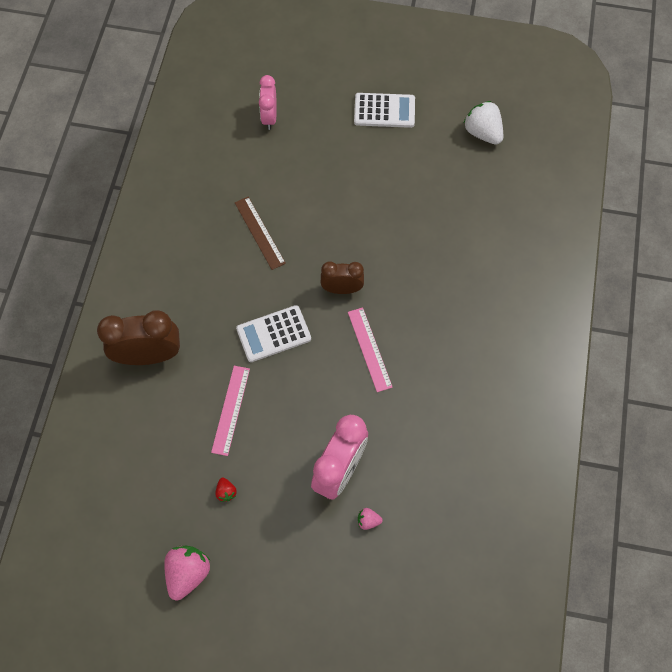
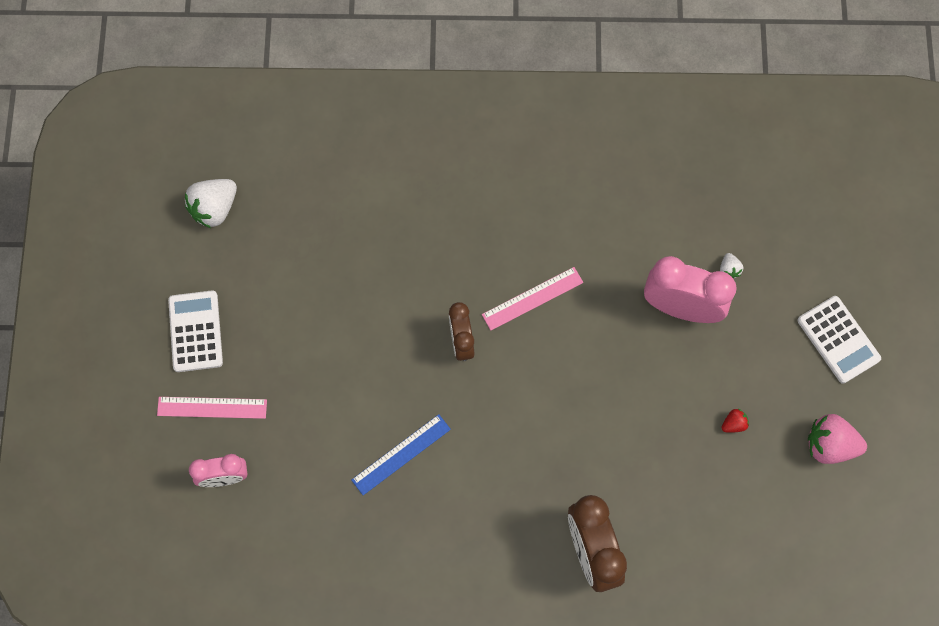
camera: 100 degrees left, 5 degrees up
(230, 410) = (638, 440): pink ruler -> pink ruler (212, 407)
(259, 232) = (401, 454): brown ruler -> blue ruler
(273, 334) = (535, 410): white calculator -> white calculator (838, 339)
(368, 521) = (729, 269): pink strawberry -> white strawberry

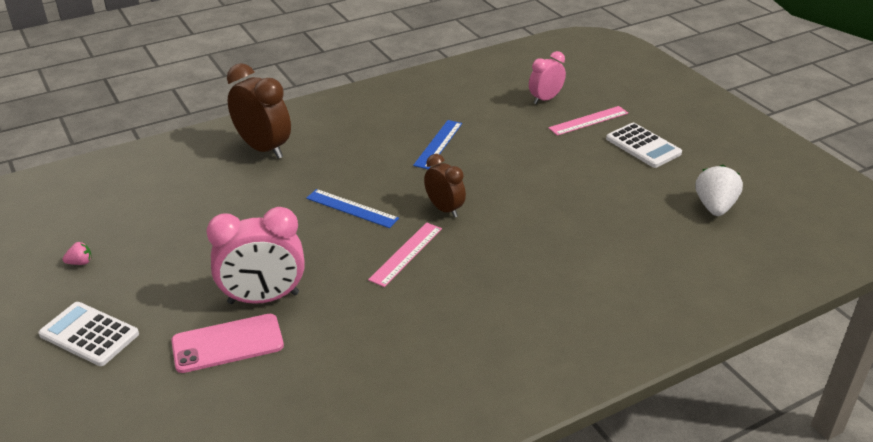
camera: 150 degrees right, 35 degrees down
(548, 391) = (351, 208): none -> blue ruler
(729, 269) = (227, 343): white strawberry -> pink phone
(733, 424) = (177, 245): red strawberry -> none
(830, 445) = (80, 262): pink strawberry -> pink strawberry, size x0.48

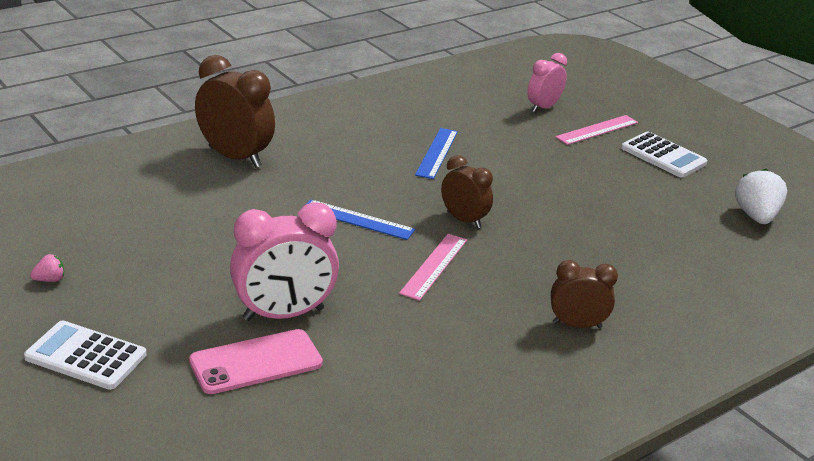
camera: 10 degrees left, 5 degrees down
(518, 314) = (577, 325): none -> brown clock

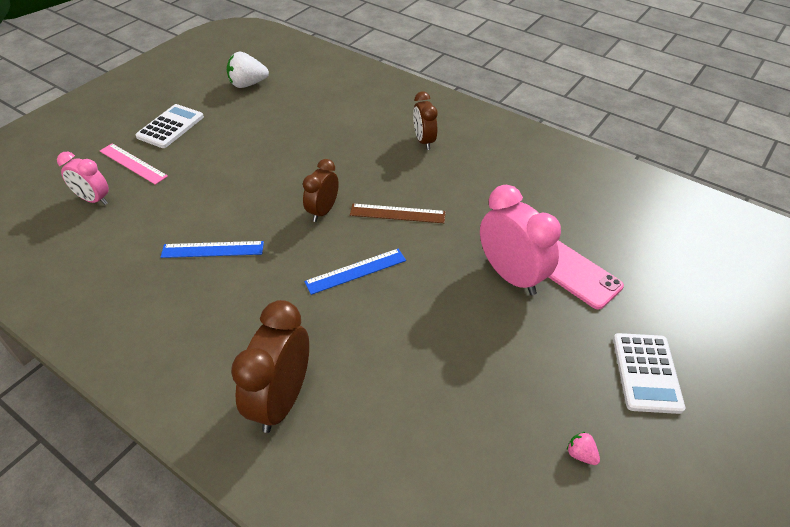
camera: 105 degrees left, 15 degrees up
(357, 220) = (356, 271): blue ruler -> blue ruler turned 60 degrees clockwise
(434, 266) = (397, 213): pink ruler -> brown ruler

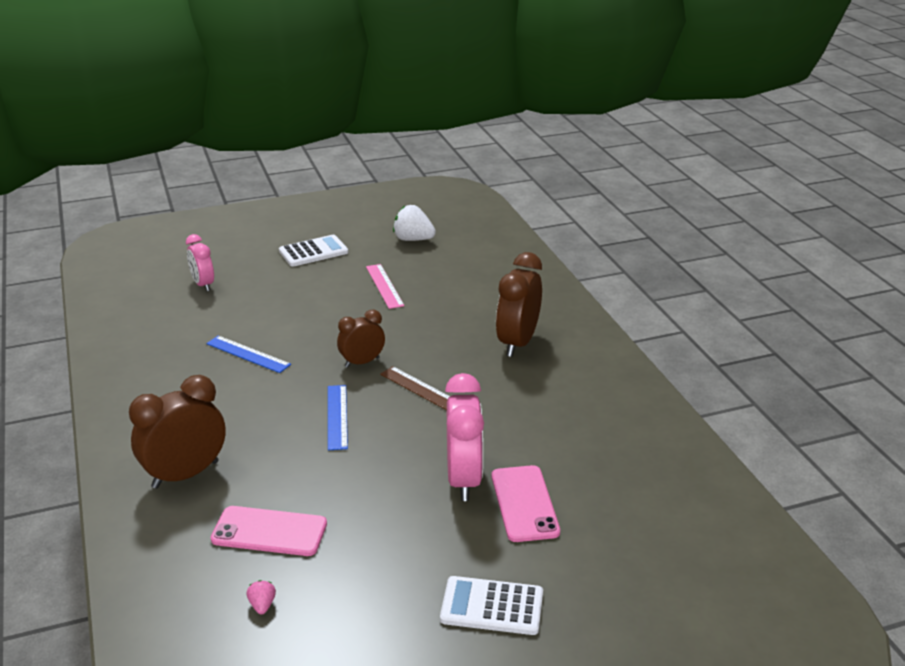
camera: 35 degrees right, 15 degrees down
(133, 163) = (256, 269): pink ruler -> pink ruler (384, 286)
(356, 271) = (337, 416): blue ruler -> blue ruler turned 75 degrees clockwise
(417, 412) = (269, 532): none -> pink phone
(424, 141) = (518, 343): brown clock -> brown clock, size x1.64
(581, 454) = (359, 626): pink strawberry -> pink strawberry (262, 605)
(646, 373) = (492, 606): white calculator -> white calculator turned 60 degrees clockwise

